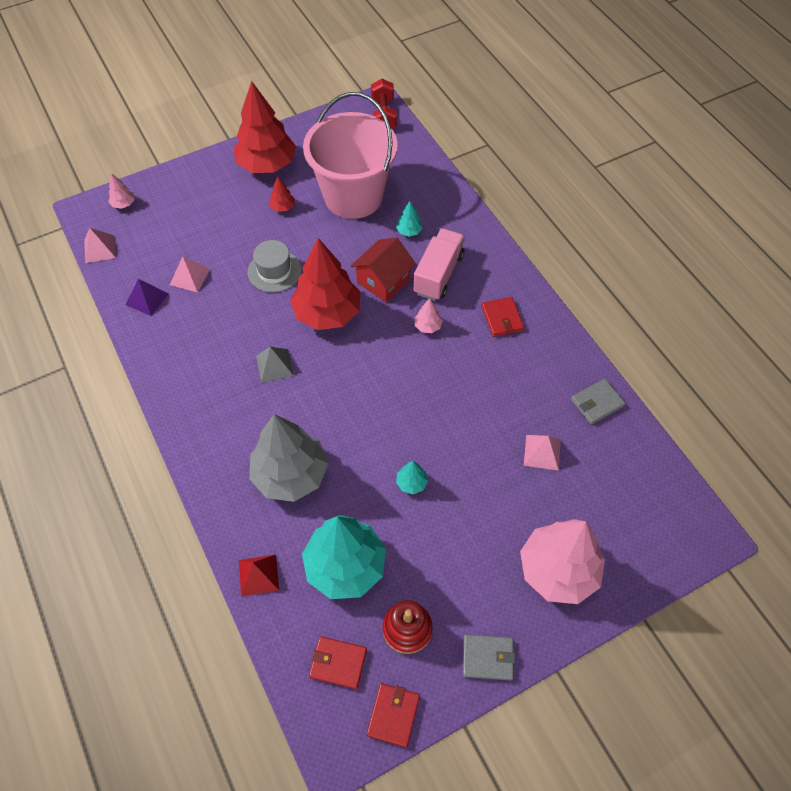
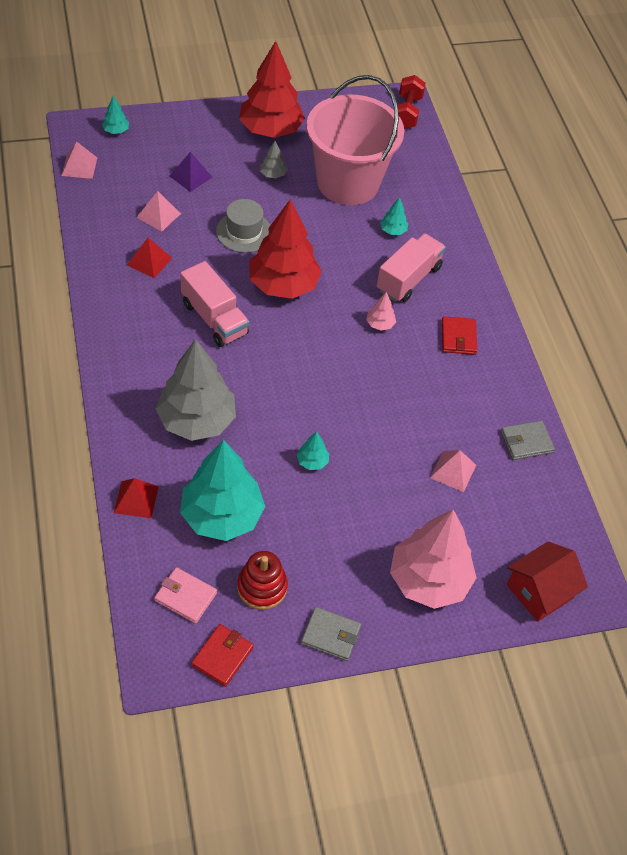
camera: 10 degrees right, 5 degrees down
(124, 204) = (116, 131): pink tree -> turquoise tree
(147, 299) = (110, 224): purple pyramid -> purple pyramid (190, 176)
(195, 325) = (149, 261): none -> red pyramid
(274, 365) = (214, 318): grey pyramid -> pink truck
(283, 207) = (273, 174): red tree -> grey tree
(338, 663) = (185, 597): red wallet -> pink wallet
(383, 281) = (350, 270): red house -> red house (539, 591)

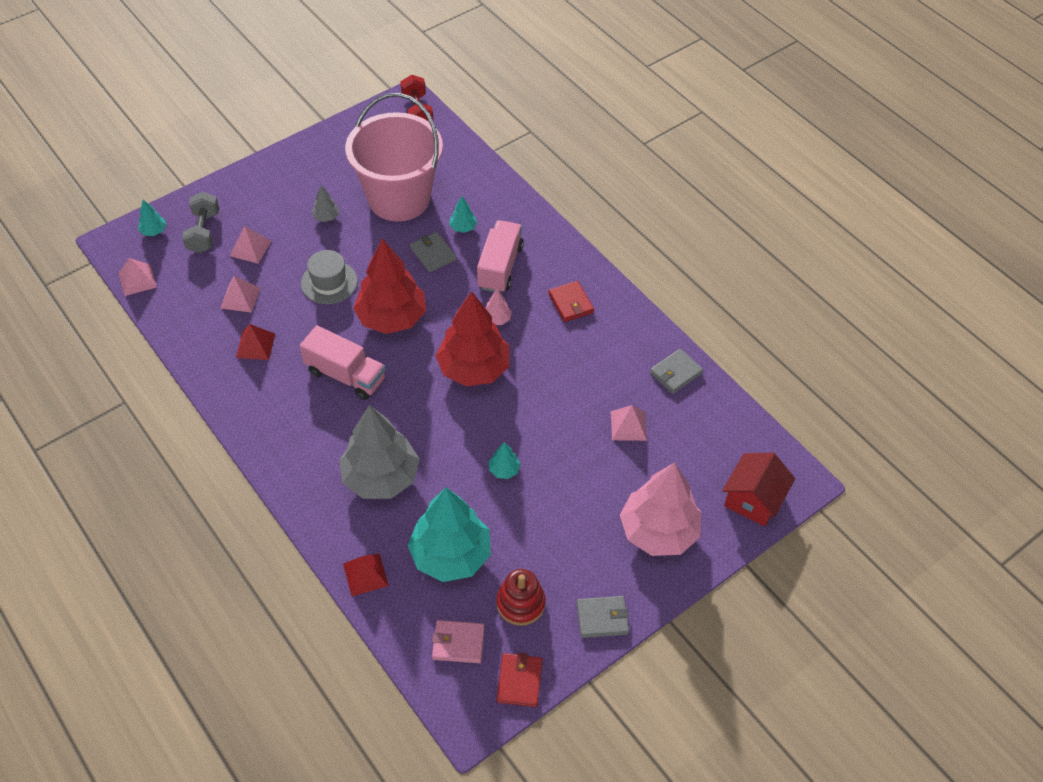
camera: 20 degrees left, 0 degrees up
(158, 147) = (204, 232): none -> grey dumbbell
(190, 176) = (250, 248): purple pyramid -> pink pyramid
(270, 130) = (301, 175): red tree -> red tree (474, 368)
(352, 243) = (433, 254): none -> grey wallet

